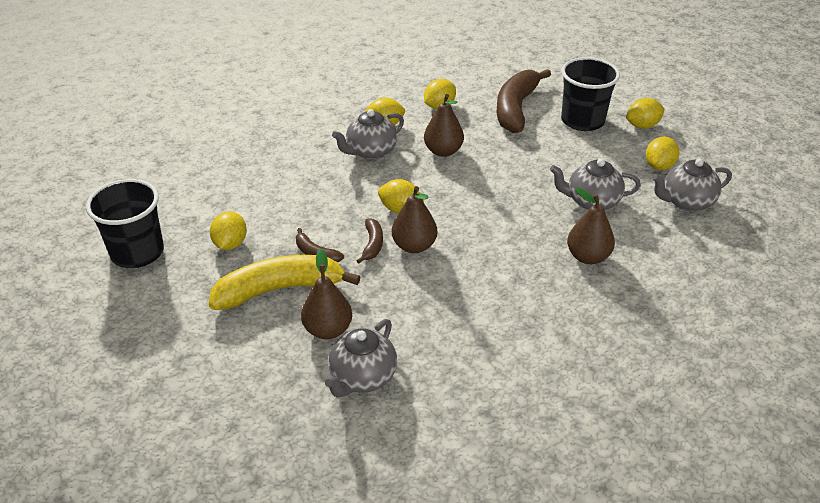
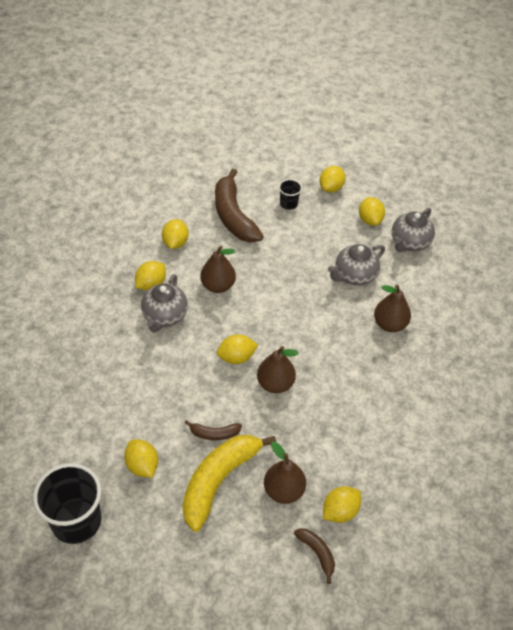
camera: 40 degrees left, 10 degrees up
(362, 377) = (340, 511): grey teapot -> yellow lemon
(372, 244) = (246, 400): brown banana -> brown banana (317, 553)
(582, 121) = (288, 204): black cup -> black cup, size x0.49

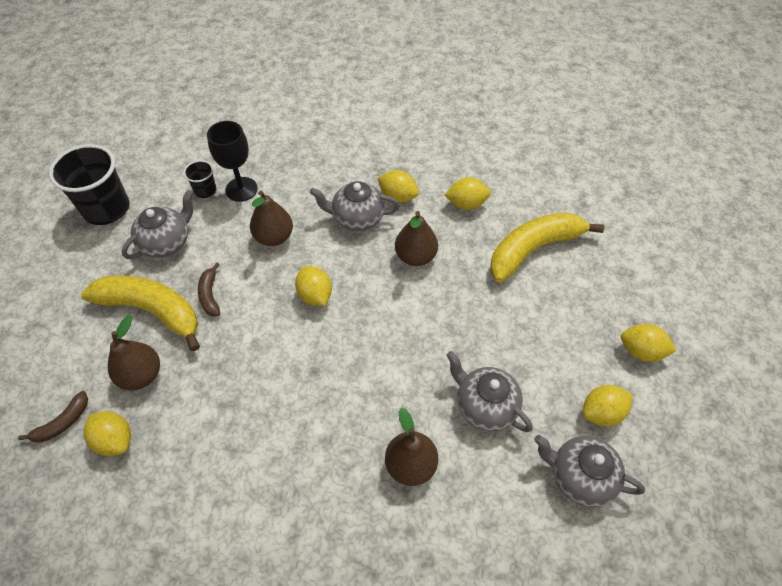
camera: 80 degrees right, 5 degrees up
(96, 398) = (241, 189): none -> black goblet
(142, 466) = (167, 243): yellow lemon -> grey teapot
(233, 216) = (533, 249): brown banana -> yellow banana
(275, 384) = (285, 341): brown pear -> brown pear (274, 237)
(288, 204) = (584, 304): black cup -> black cup (205, 190)

